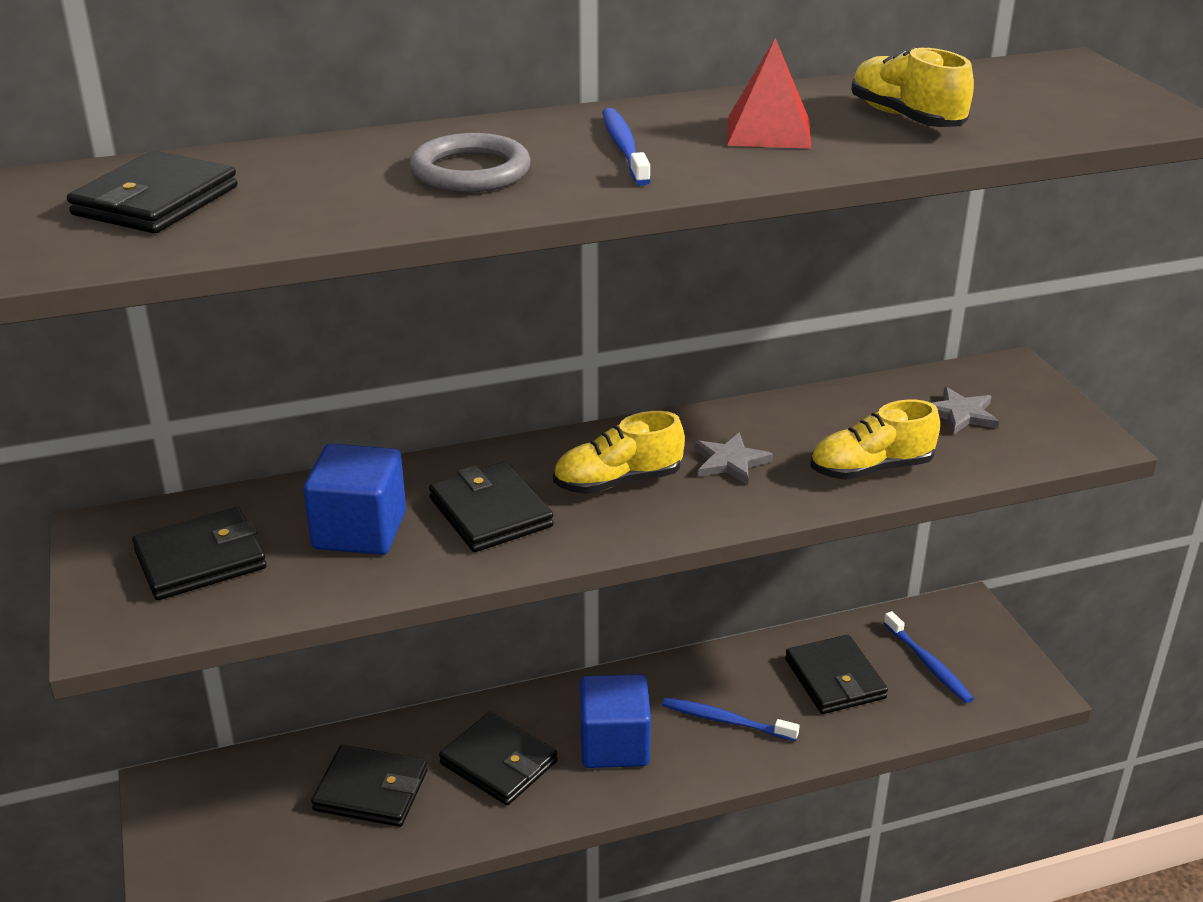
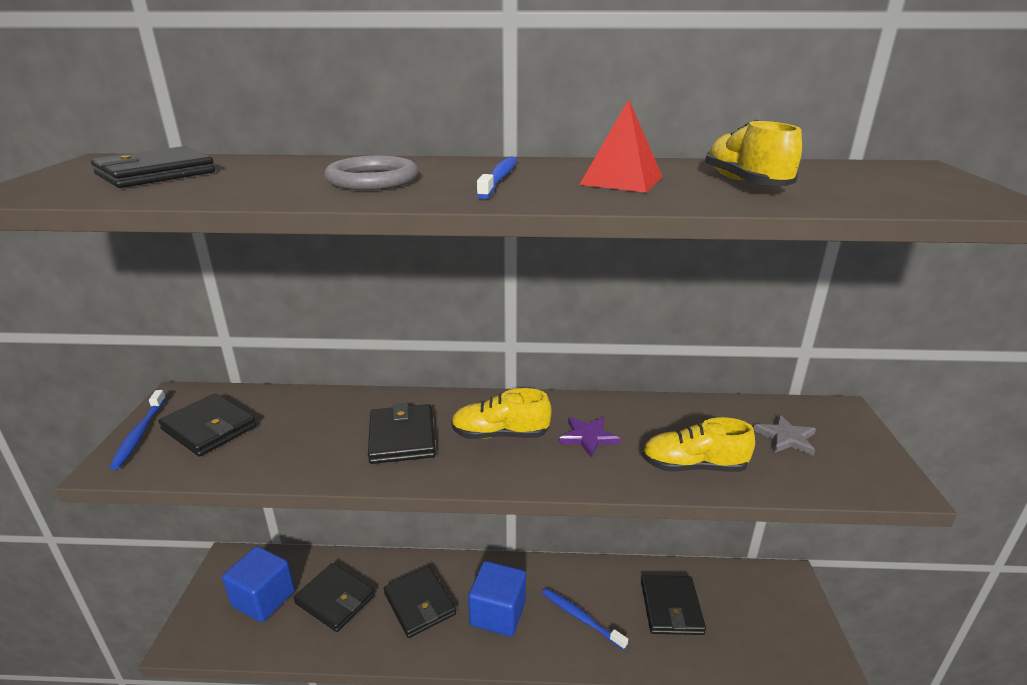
camera: 20 degrees right, 5 degrees down
(200, 559) = (209, 428): black wallet -> black wallet turned 45 degrees clockwise
(360, 530) = (313, 431): blue cube -> blue cube (263, 598)
(730, 462) = (588, 437): grey star -> purple star
(928, 664) = (746, 616): blue toothbrush -> blue toothbrush (139, 434)

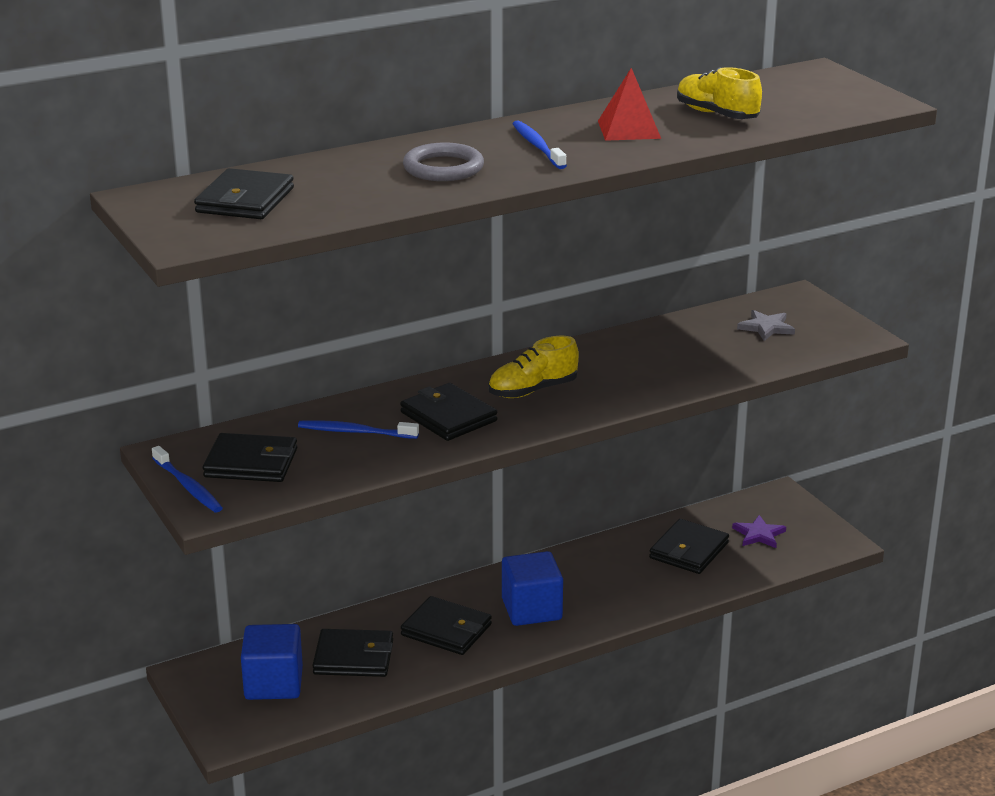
camera: 30 degrees left, 0 degrees up
(580, 617) = (612, 585): blue toothbrush -> blue toothbrush (355, 432)
(588, 437) = (609, 371): purple star -> purple star (759, 534)
(671, 607) = (689, 551): black wallet -> black wallet turned 60 degrees clockwise
(693, 466) = (711, 367): yellow shoe -> none

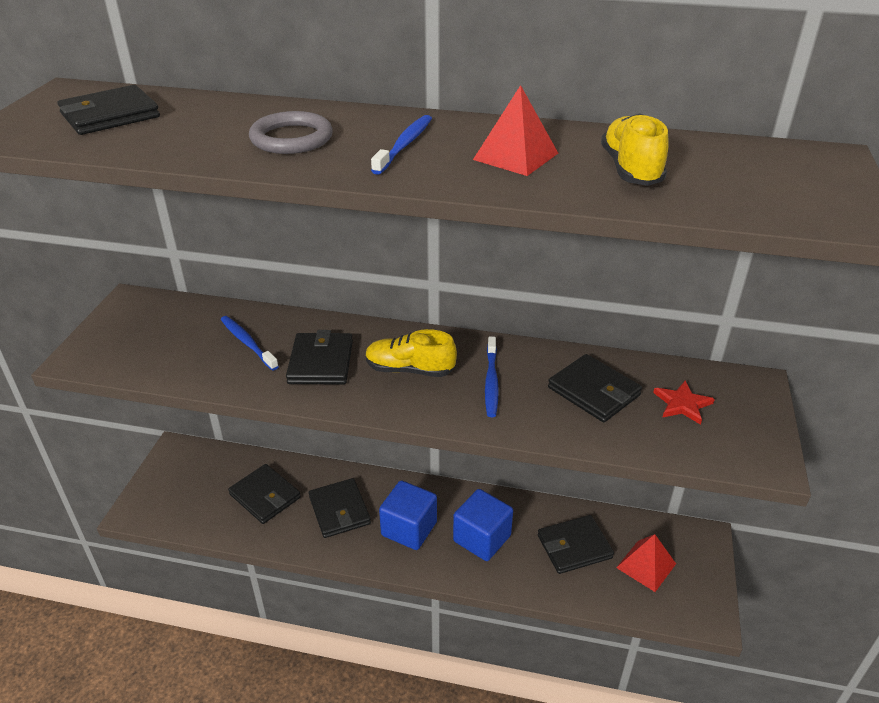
camera: 40 degrees right, 10 degrees up
(188, 487) = (97, 333): blue toothbrush -> blue toothbrush (491, 382)
(251, 463) = (156, 334): black wallet -> black wallet (594, 391)
(273, 683) = (203, 486): blue cube -> blue cube (482, 538)
(759, 534) = (646, 565): purple star -> red pyramid
(766, 327) = (682, 404): grey star -> red star

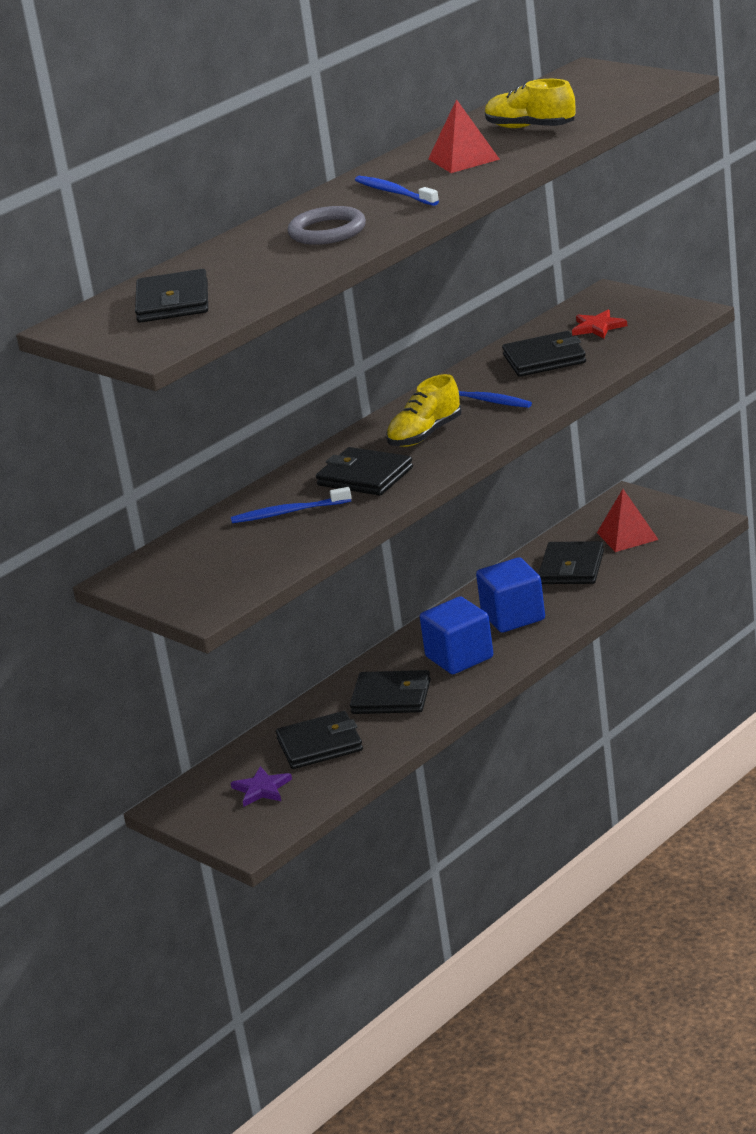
camera: 55 degrees left, 10 degrees down
(202, 488) = (262, 789): none -> purple star

